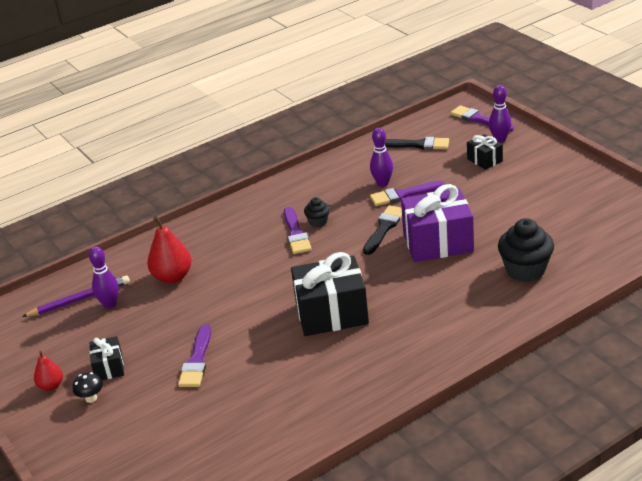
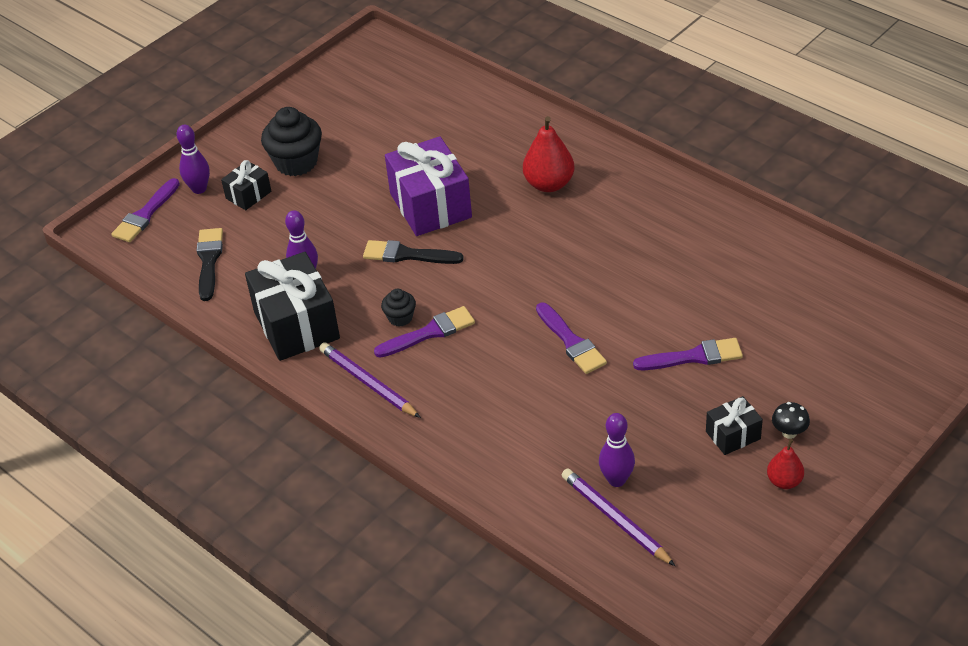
camera: 105 degrees left, 10 degrees up
(172, 277) = (544, 431): red pear -> red pear (549, 184)
(263, 206) = (368, 383): none -> purple pencil
(331, 313) = (579, 264): black gift -> black gift (296, 325)
(403, 194) = (331, 252): purple brush -> purple brush (571, 342)
(525, 270) = (471, 135): black cupcake -> black cupcake (296, 162)

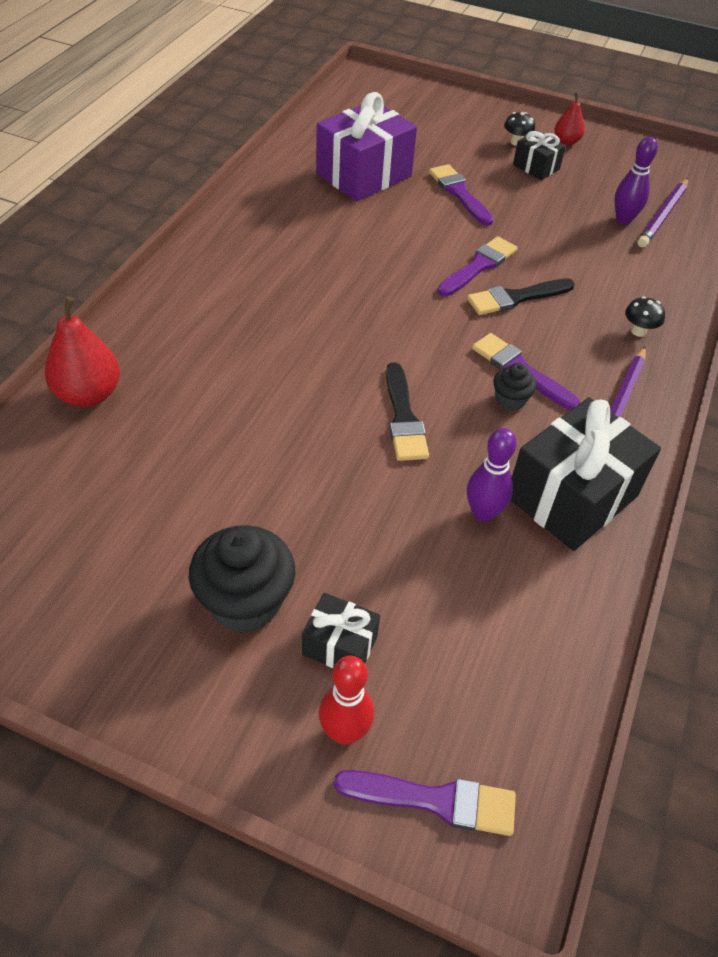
camera: 115 degrees left, 5 degrees up
(199, 189) = (344, 732): purple bowling pin -> red bowling pin
(209, 261) = (504, 647): black brush -> black brush (516, 298)
(430, 205) = (304, 416): purple gift -> purple gift (364, 175)
(446, 427) = (638, 331): none -> black mushroom
(549, 184) = (237, 317): red pear -> red pear (88, 394)

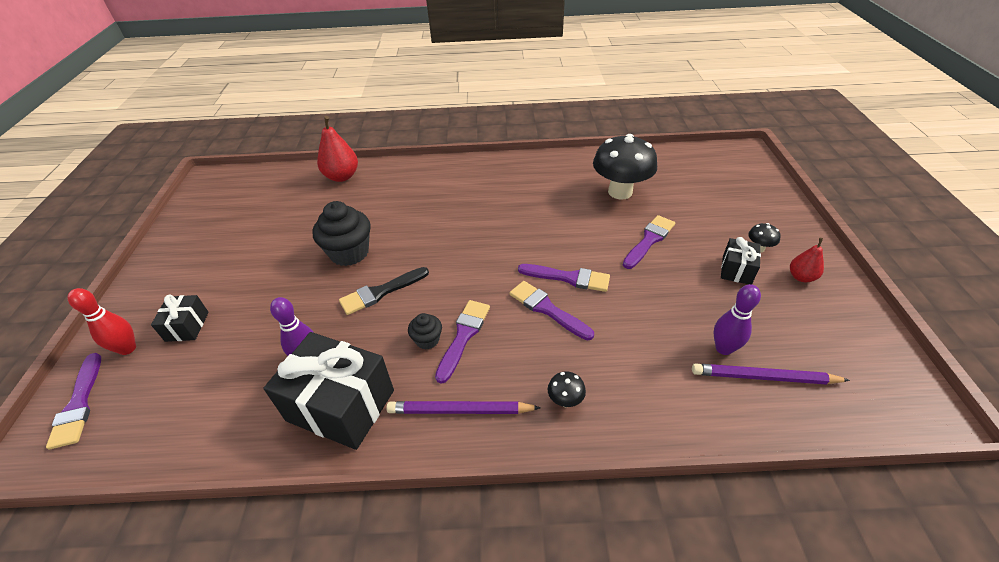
camera: 70 degrees right, 5 degrees down
(245, 602) = (213, 279): black cupcake -> black cupcake (349, 253)
(364, 175) = (620, 192): purple gift -> black mushroom
(516, 298) = (547, 309): black brush -> purple brush

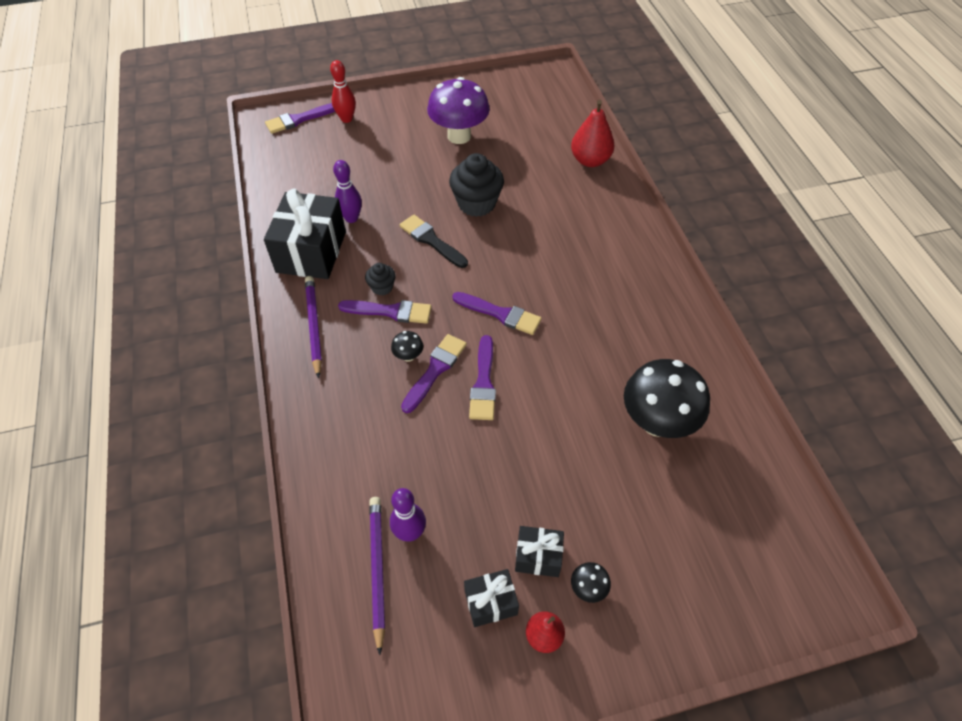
camera: 75 degrees right, 10 degrees up
(187, 326) = (372, 139): black gift -> black gift (490, 602)
(244, 252) = (459, 136): none -> purple mushroom
(565, 400) = (331, 397): black mushroom -> black mushroom (408, 356)
(649, 240) = (567, 458): purple brush -> purple brush (500, 314)

